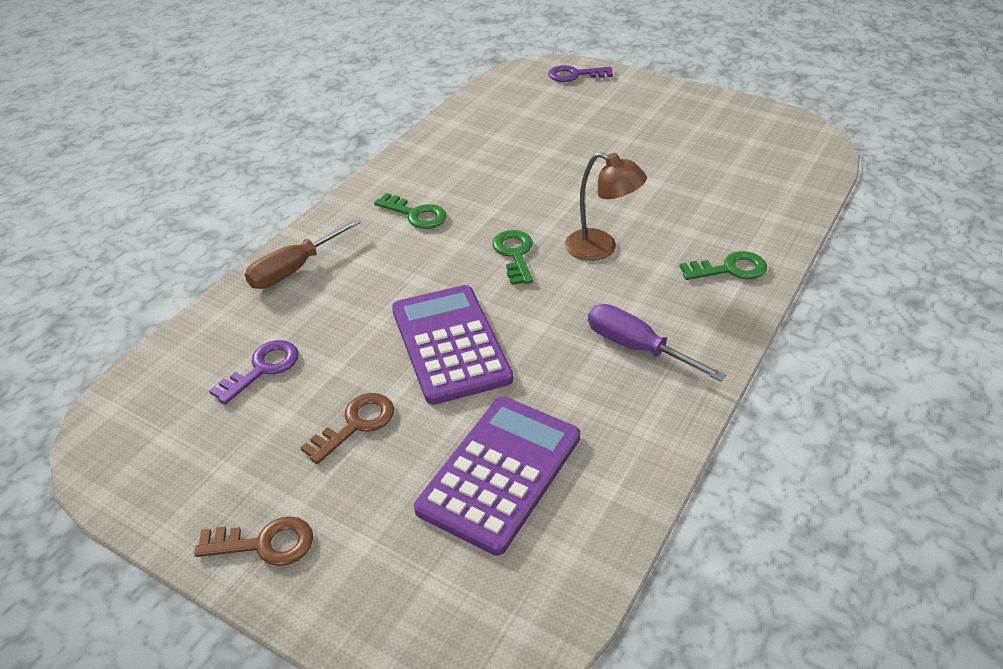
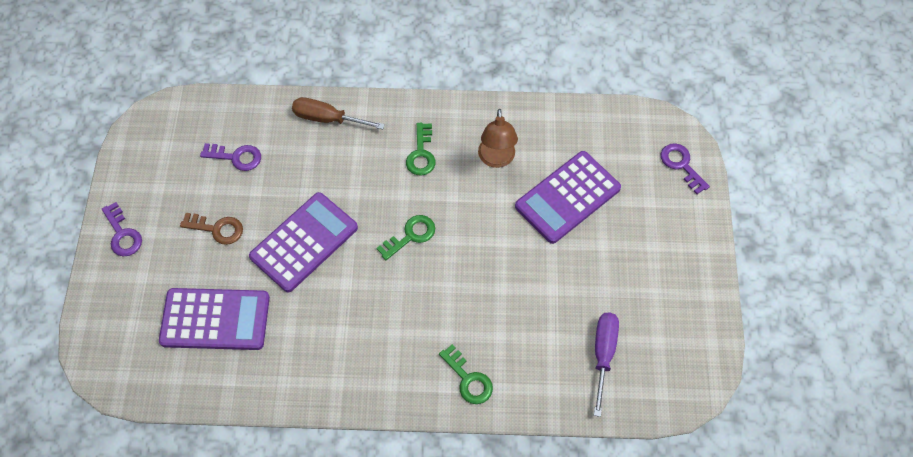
camera: 60 degrees right, 20 degrees up
(265, 544) = (122, 234): brown key -> purple key
(556, 141) = (567, 197): none -> purple calculator
(601, 248) = (446, 286): brown lamp -> brown lamp (496, 159)
(637, 348) = (353, 350): purple screwdriver -> purple screwdriver (603, 355)

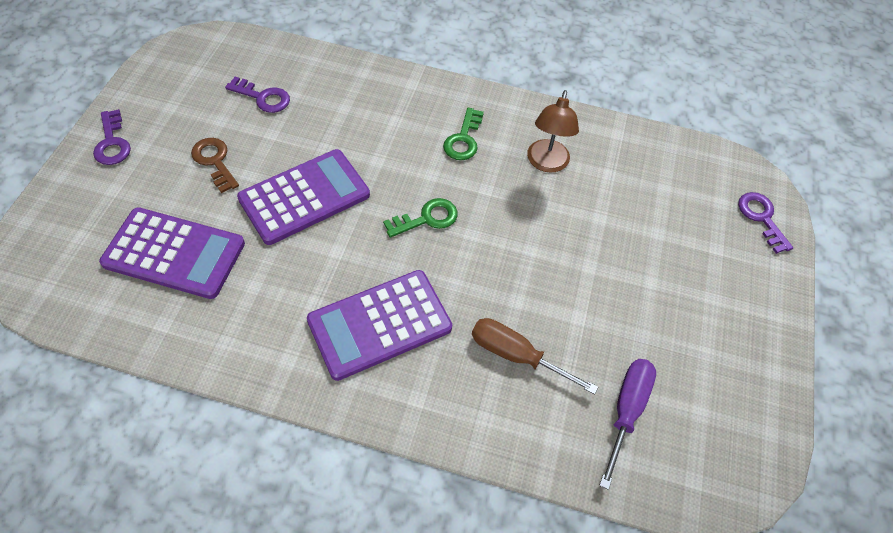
camera: 10 degrees right, 5 degrees down
(217, 229) = (215, 161): brown key -> brown key turned 150 degrees counterclockwise
(328, 119) = (373, 84): brown screwdriver -> brown screwdriver (517, 356)
(468, 379) = (448, 398): green key -> none
(567, 197) = (619, 221): purple calculator -> purple calculator (380, 324)

